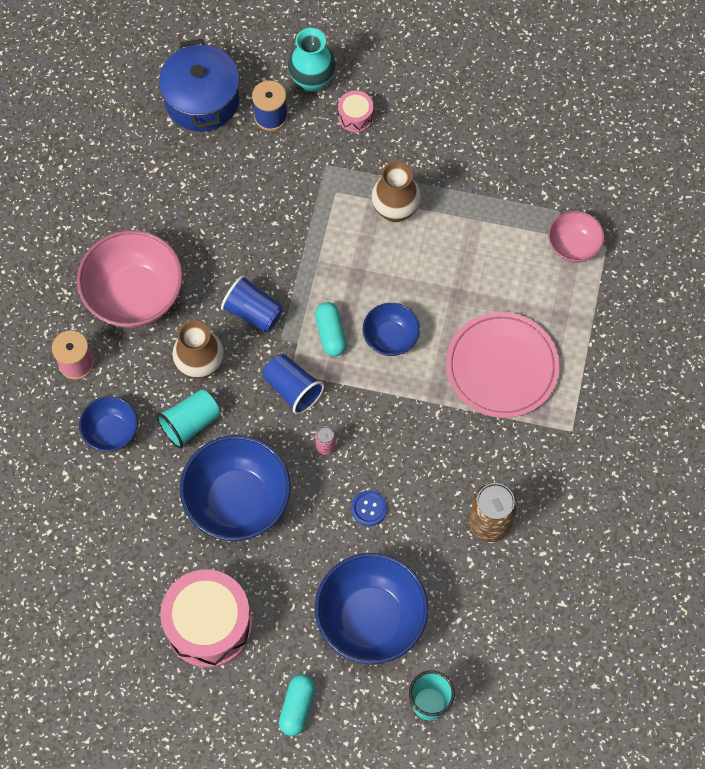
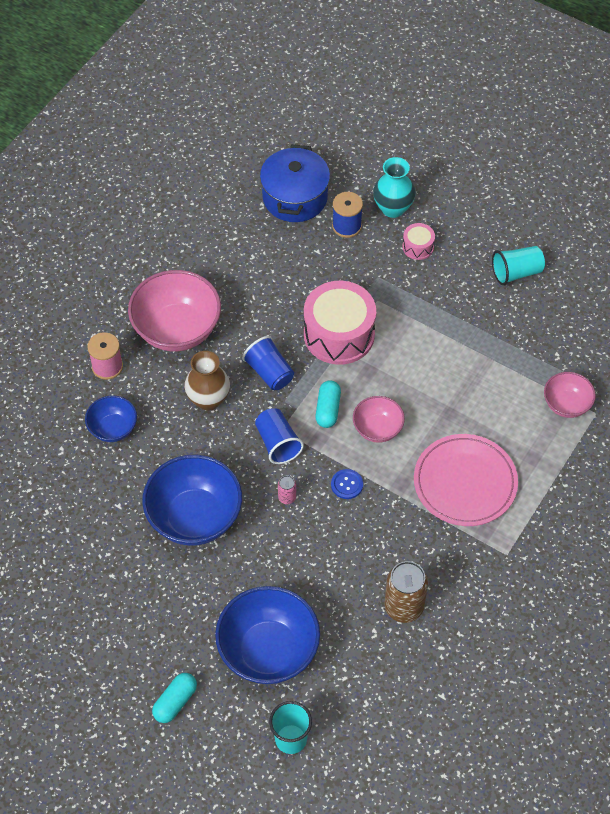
camera: 20 degrees right, 10 degrees down
(190, 423) = (180, 443): turquoise cup -> turquoise cup (516, 272)
(209, 624) = (128, 608): pink drum -> pink drum (339, 334)
(369, 508) = (303, 560): blue button -> blue button (347, 484)
(390, 338) = (377, 429): blue bowl -> pink bowl
(395, 210) = (422, 329): brown vase -> none

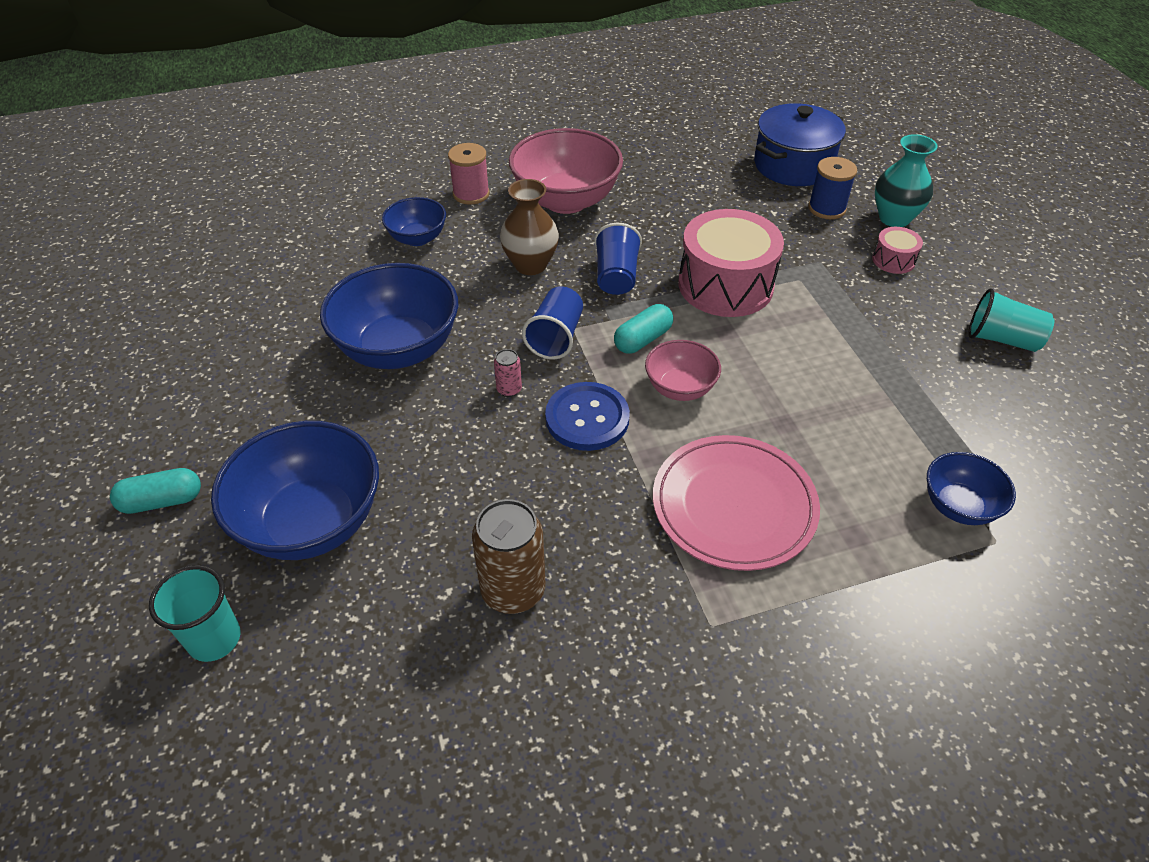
camera: 40 degrees right, 10 degrees down
(347, 484) = (587, 418): blue button -> blue button, size x1.79
(566, 404) = (958, 506): pink bowl -> blue bowl

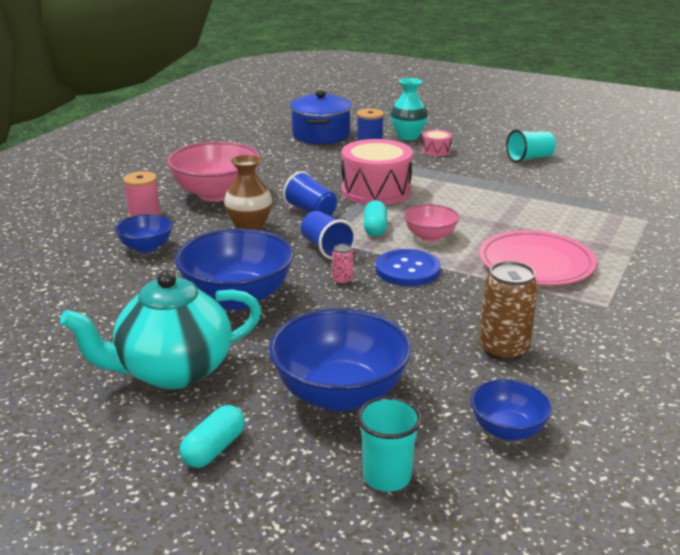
camera: 45 degrees left, 20 degrees down
(246, 397) = (173, 371): none -> turquoise teapot
(958, 506) = (615, 216): blue bowl -> blue bowl (507, 430)

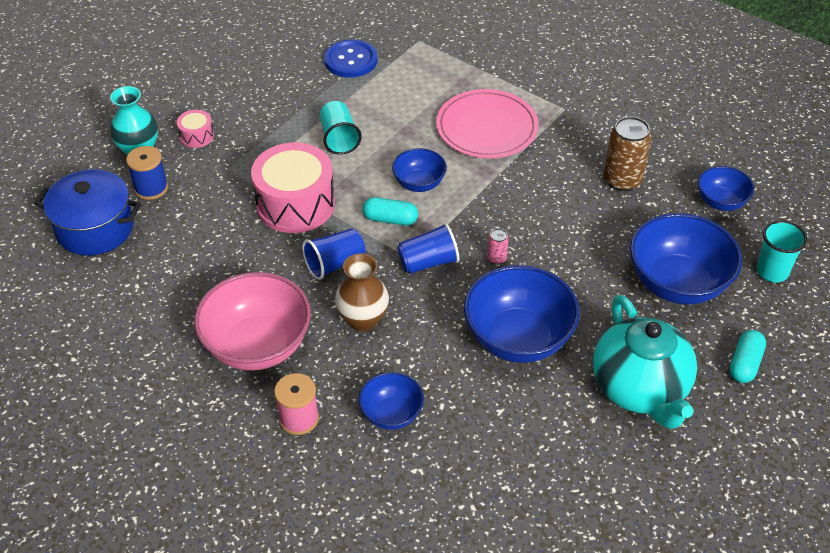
camera: 80 degrees left, 20 degrees up
(214, 449) = (744, 364): turquoise capsule -> turquoise capsule turned 75 degrees clockwise
(407, 270) = (484, 211): blue button -> blue button (351, 60)
(430, 236) = (419, 183): pink bowl -> blue bowl
(530, 158) = (249, 72): turquoise cup -> turquoise cup (339, 138)

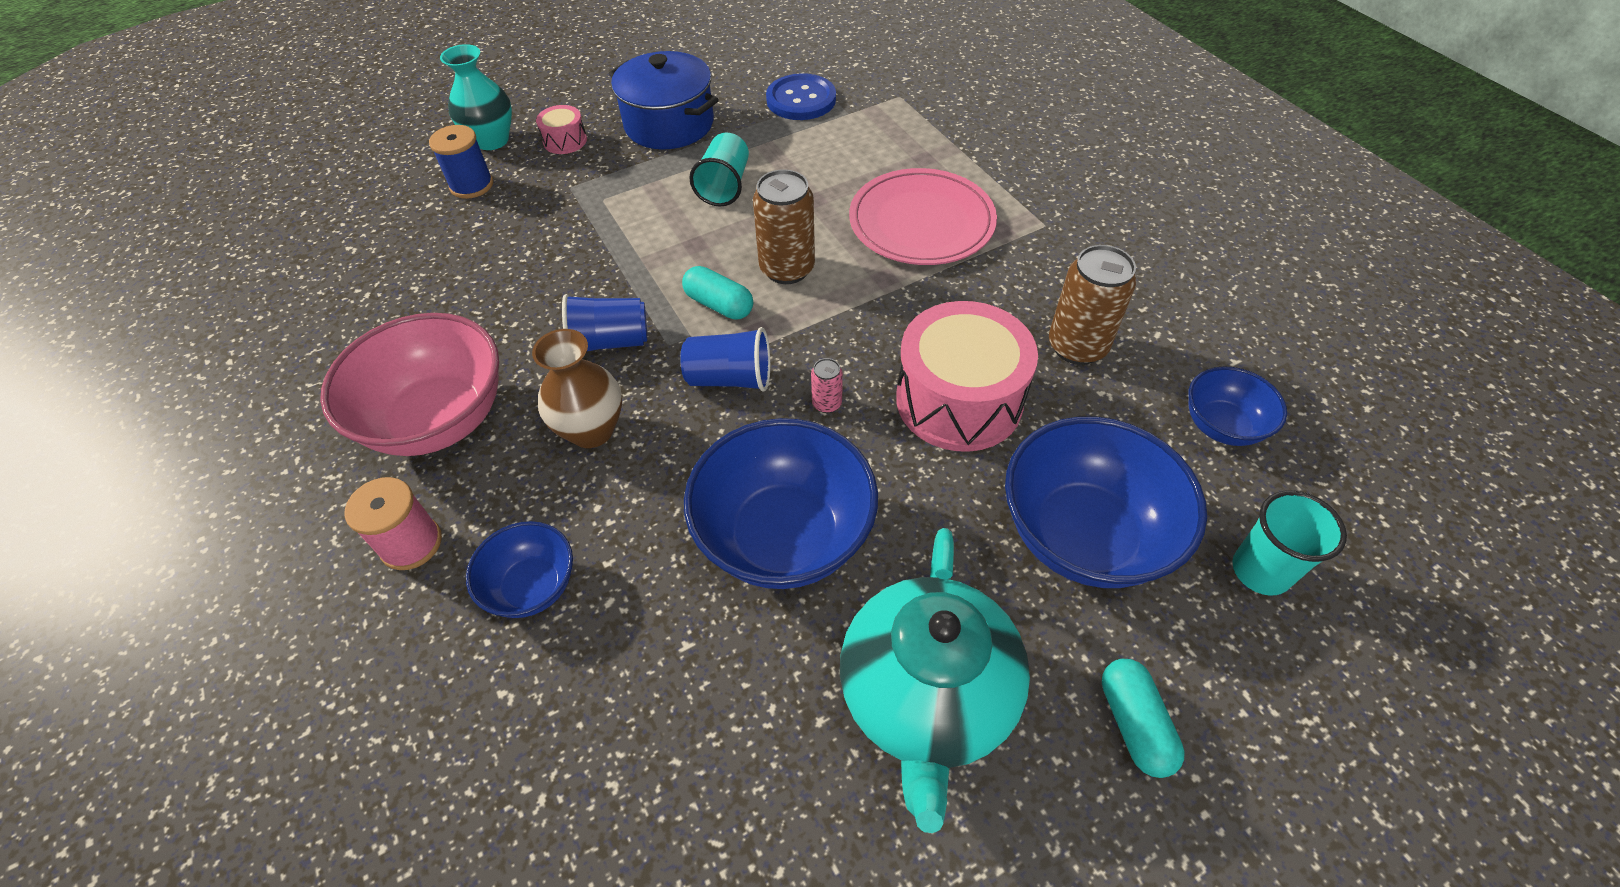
camera: 25 degrees right, 5 degrees up
(95, 228) = (377, 213): blue pot -> blue pot (669, 124)
(295, 204) = (617, 251): pink drum -> pink drum (959, 400)
(419, 183) = (787, 269): blue bowl -> brown can
(744, 364) = (1134, 724): turquoise capsule -> turquoise capsule turned 60 degrees counterclockwise

